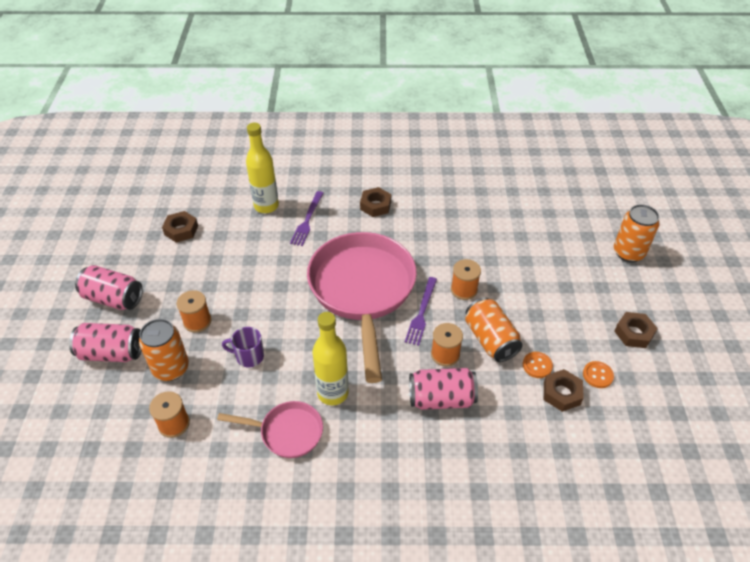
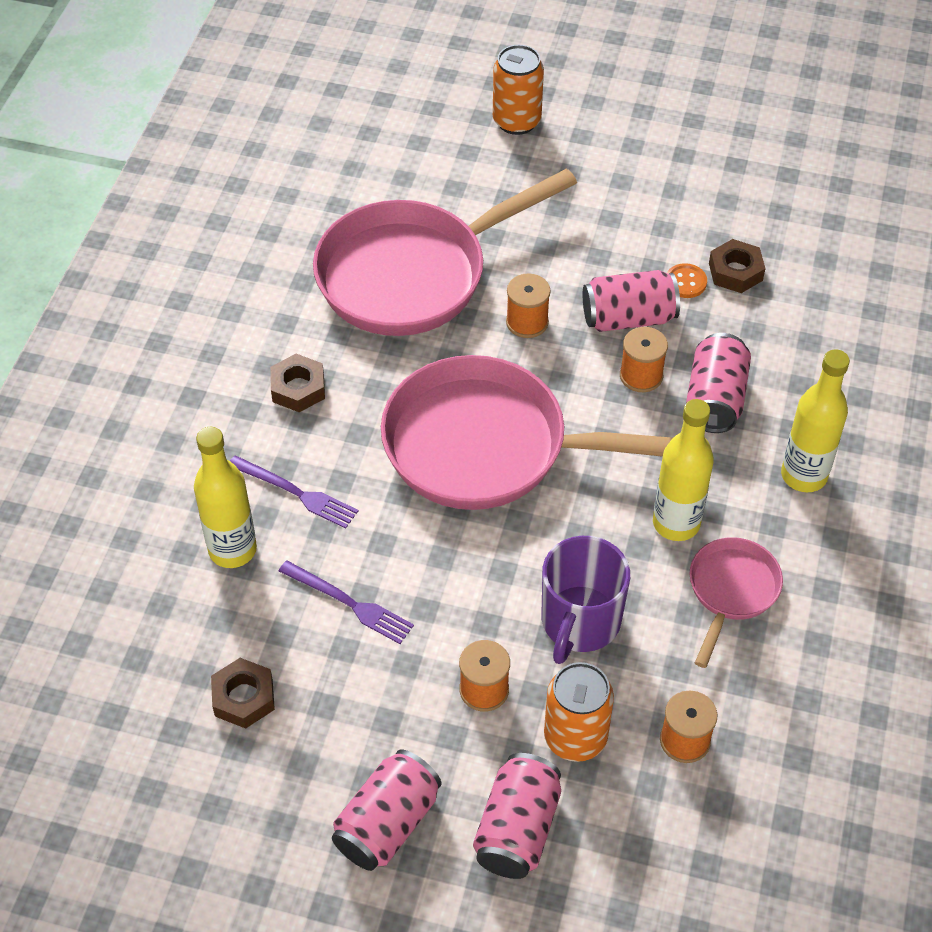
camera: 75 degrees left, 5 degrees up
(249, 356) = (579, 622): purple mug -> purple mug, size x1.74
(394, 462) = (804, 475): none -> yellow bottle
(421, 313) = (557, 384): purple fork -> purple fork (349, 603)
(476, 232) = (413, 274): none -> pink pan
(490, 339) = (628, 318): orange can -> pink can
(597, 375) = (716, 227): orange button -> none
(634, 333) = (659, 168): brown nut -> none

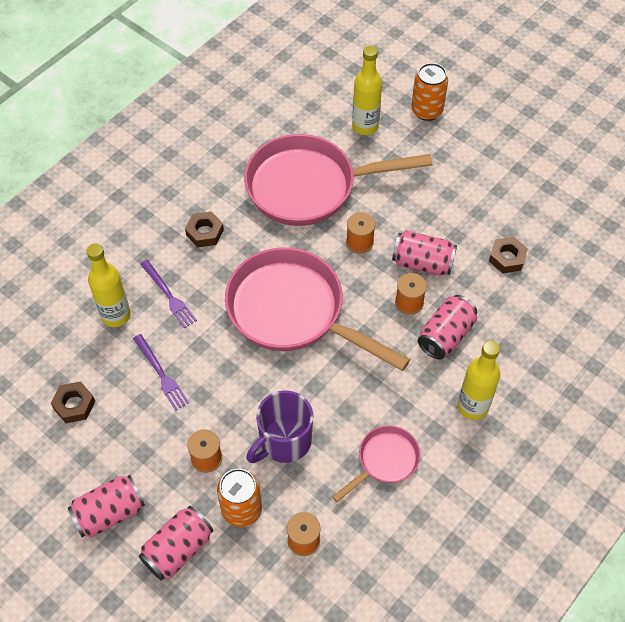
camera: 25 degrees right, 5 degrees up
(676, 523) = (376, 404): yellow bottle -> yellow bottle (365, 126)
(685, 282) = (471, 253): orange button -> none

